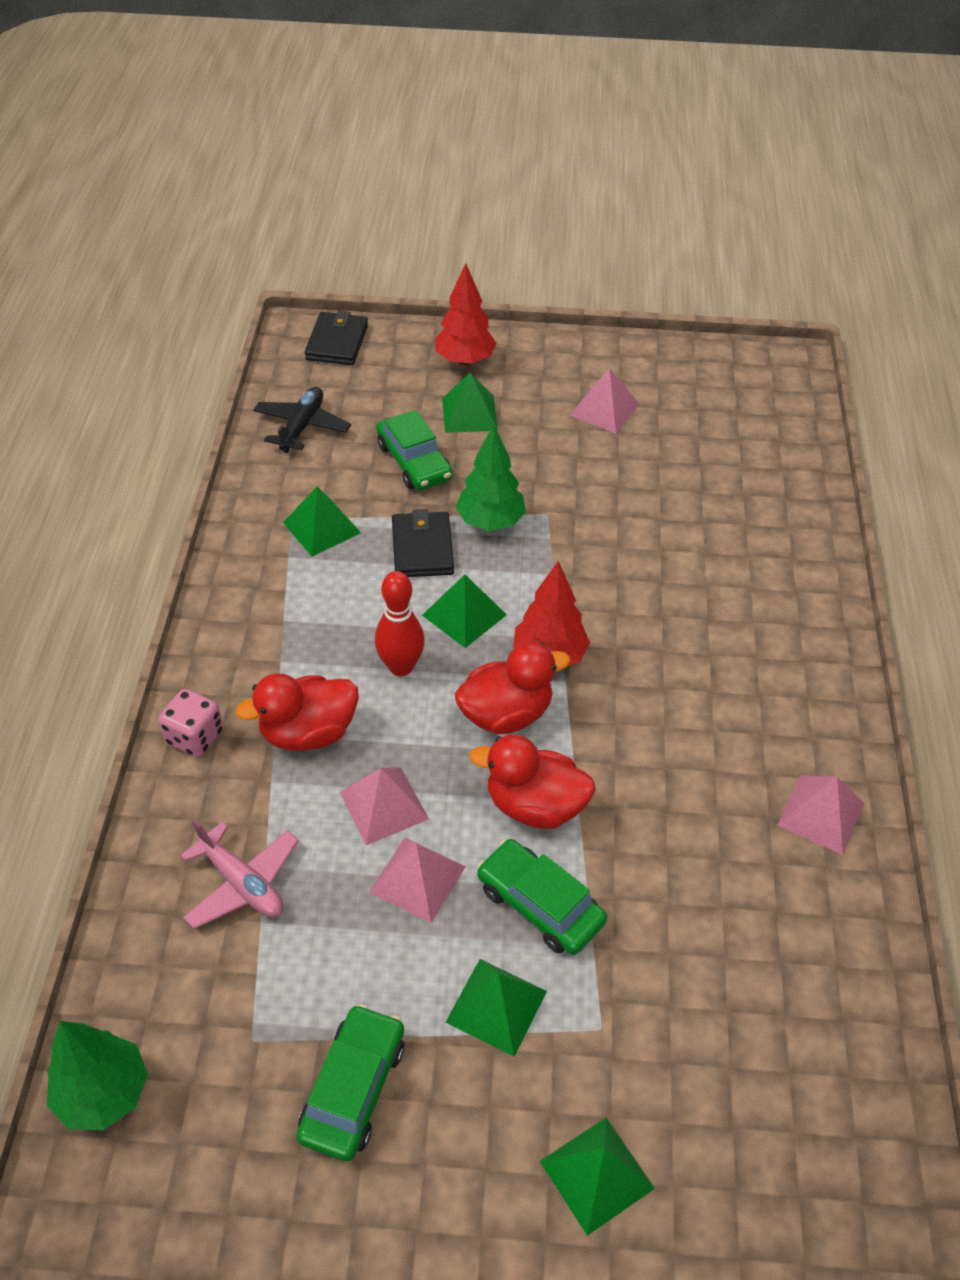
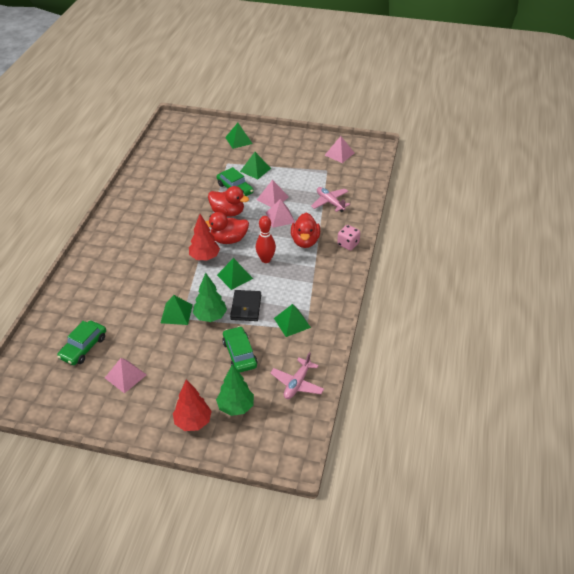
camera: 170 degrees left, 5 degrees down
(103, 1093) = (368, 164): green tree -> green tree (236, 407)
(302, 426) = (297, 383): black plane -> pink plane
(308, 732) = (305, 241): red duck -> red duck turned 105 degrees clockwise
(337, 342) = (270, 447): black wallet -> none
(353, 1089) = (299, 159): green car -> green car (83, 347)
(469, 414) = (202, 381): green pyramid -> green pyramid (176, 313)
(821, 814) = (131, 201): pink pyramid -> pink pyramid (339, 154)

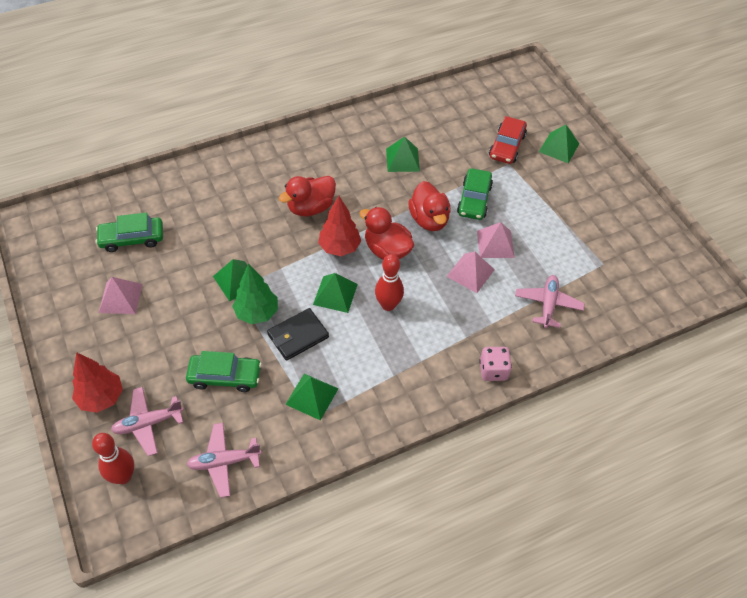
camera: 50 degrees right, 10 degrees up
(214, 157) = (506, 146): none -> red car
(236, 407) = (148, 423): green tree -> pink plane
(239, 354) = (225, 376): green car -> green car turned 60 degrees clockwise
(255, 170) = (526, 196): green pyramid -> green pyramid (402, 160)
(261, 437) = (123, 476): none -> red bowling pin
(305, 241) = (455, 323): red duck -> red duck (310, 208)
(339, 154) = (648, 257): pink pyramid -> none

